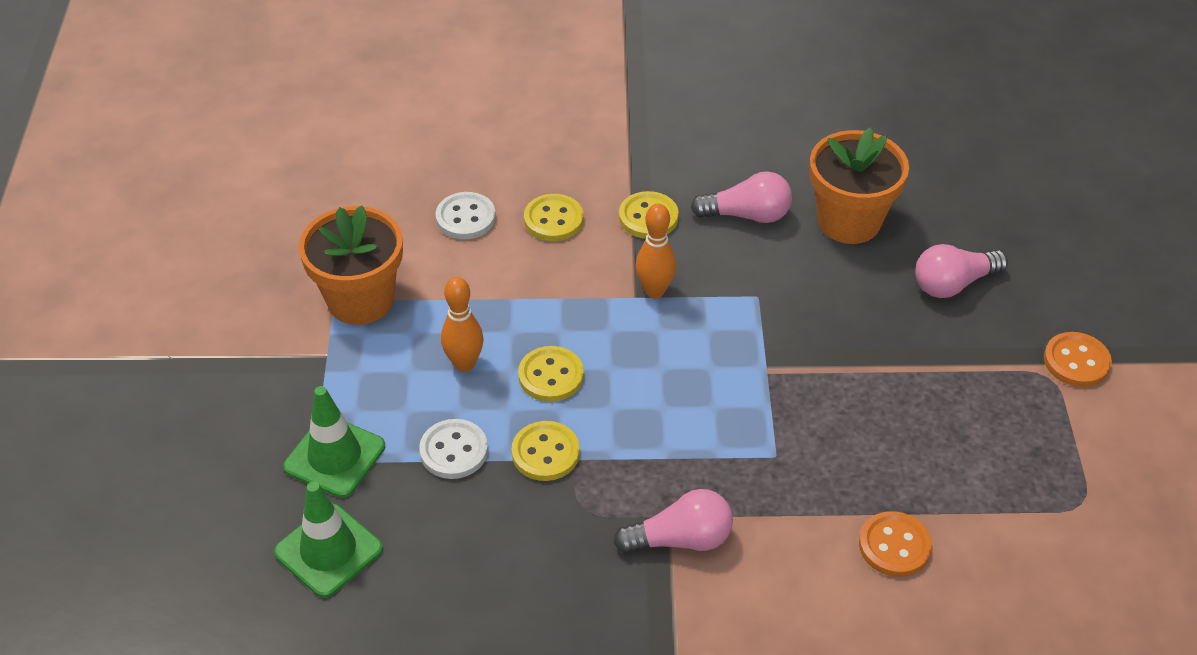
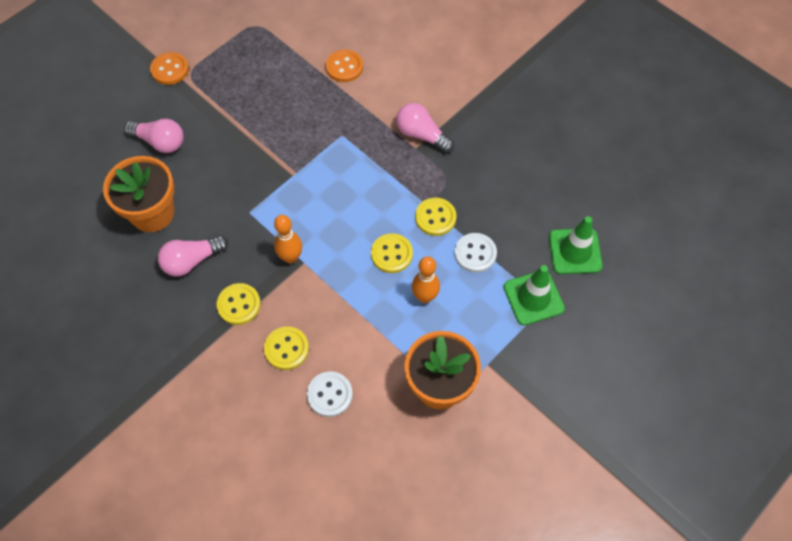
camera: 135 degrees left, 15 degrees up
(747, 215) = (192, 261): pink light bulb -> pink light bulb turned 75 degrees counterclockwise

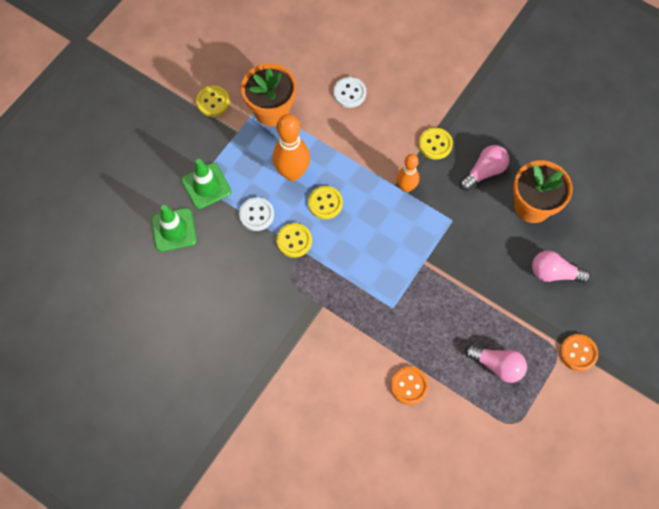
camera: 170 degrees right, 5 degrees up
(286, 349) = (389, 118): yellow button -> yellow button (213, 102)
(421, 135) = (319, 320): pink light bulb -> pink light bulb (497, 365)
(425, 297) = (292, 173): orange bowling pin -> orange bowling pin, size x1.64

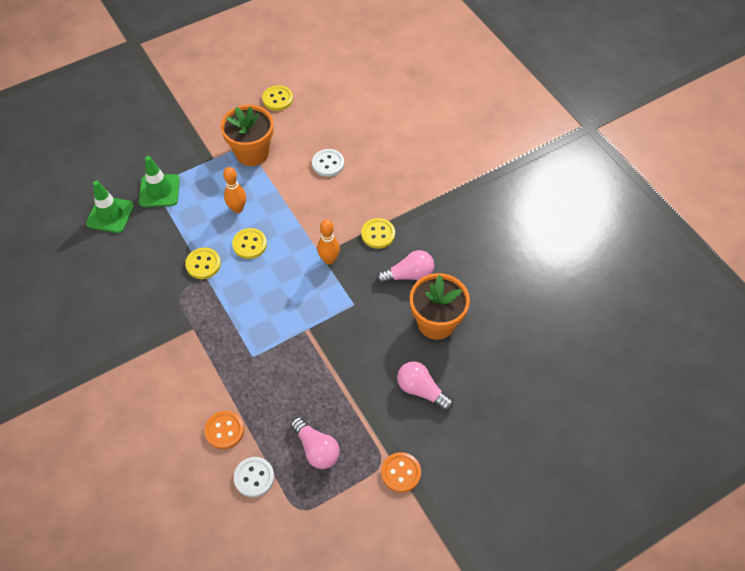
camera: 25 degrees right, 10 degrees down
(213, 102) = (208, 128): yellow button -> yellow button (277, 99)
(256, 215) = (185, 230): white button -> white button (254, 477)
(292, 173) = (237, 209): orange bowling pin -> orange bowling pin, size x0.61

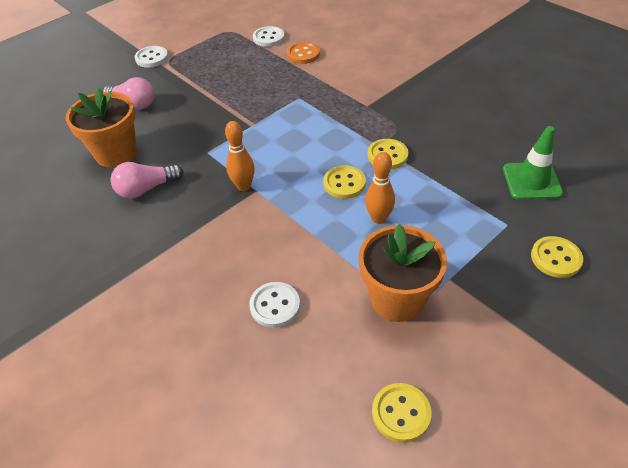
camera: 170 degrees right, 10 degrees down
(159, 191) = (493, 219): green traffic cone -> none
(316, 449) = (223, 58): pink light bulb -> none
(378, 234) = (187, 224): yellow button -> yellow button (555, 258)
(401, 473) = (152, 58): orange button -> white button

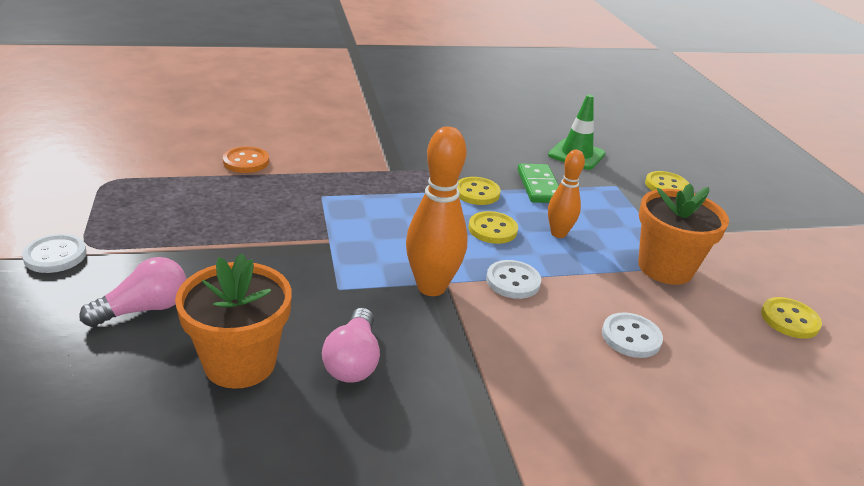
camera: 65 degrees left, 15 degrees down
(243, 186) = (431, 287): orange bowling pin -> orange bowling pin, size x1.64
(268, 38) = (175, 165): white button -> white button (513, 281)
(441, 181) = (539, 186): none -> green domino

